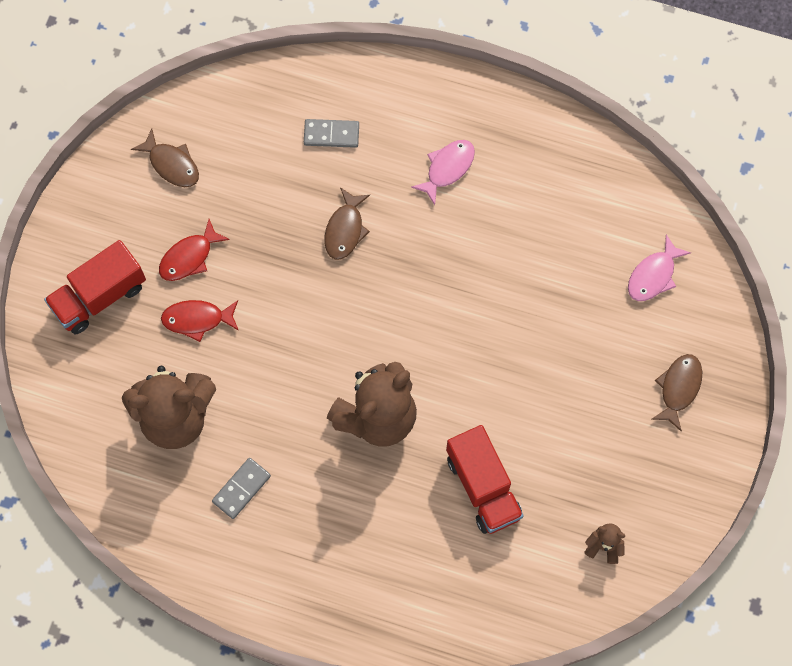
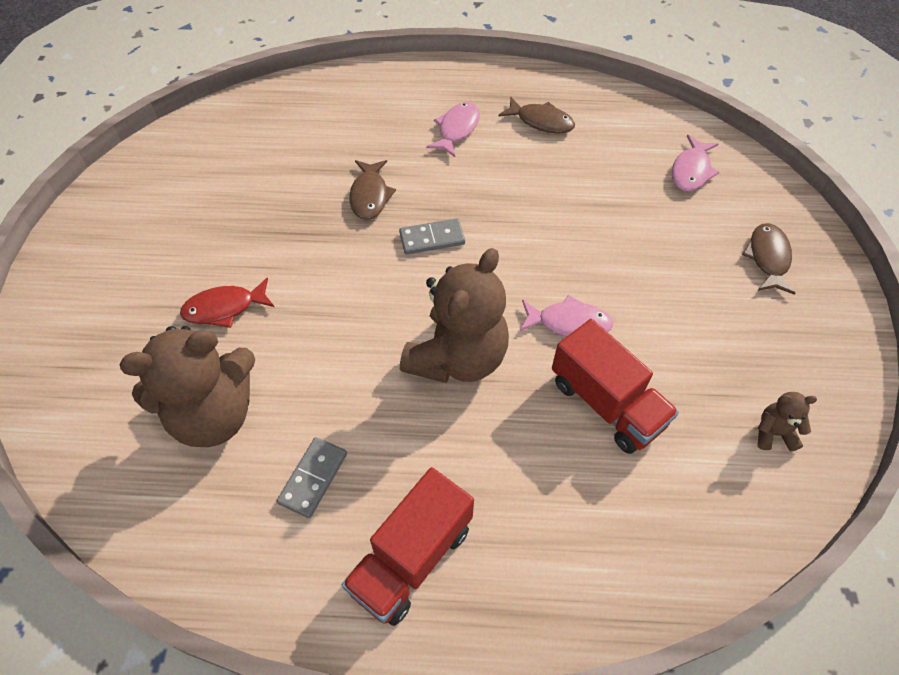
camera: 15 degrees left, 15 degrees down
(99, 296) = (105, 310): red truck -> red truck (411, 558)
(172, 164) = (174, 178): brown fish -> brown fish (541, 121)
(189, 257) = (206, 252): red fish -> none
(331, 134) = (335, 125): grey domino -> grey domino (432, 238)
(479, 407) = (569, 323): none -> pink fish

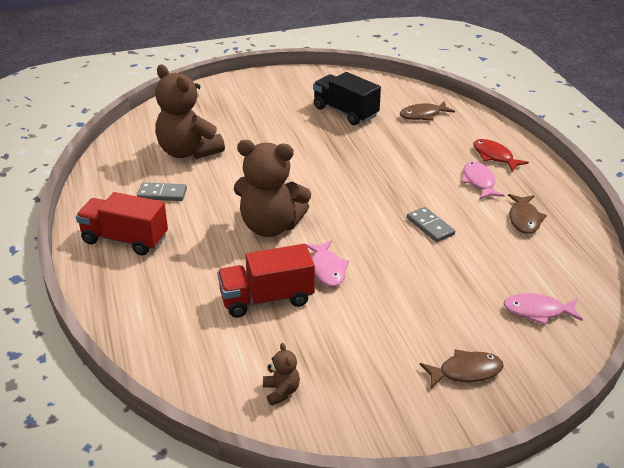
camera: 70 degrees right, 20 degrees down
(224, 308) = (260, 135): red fish -> red fish (494, 156)
(228, 195) = (345, 112): none -> black truck
(370, 196) = (384, 161): brown fish -> brown fish (423, 115)
(432, 238) = (364, 194): grey domino -> grey domino (430, 226)
(457, 129) = (479, 182): pink fish -> pink fish turned 105 degrees counterclockwise
(606, 403) = (267, 299): red truck -> red truck turned 45 degrees clockwise

